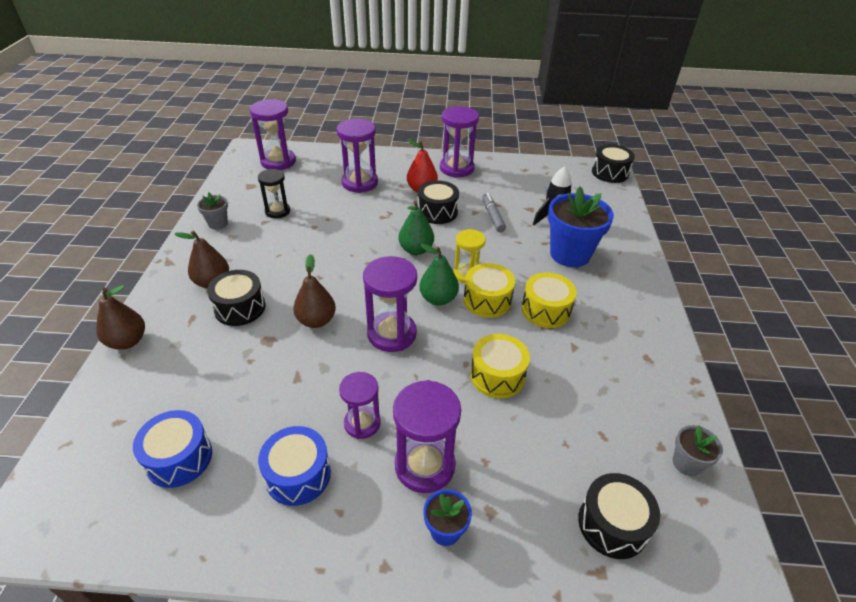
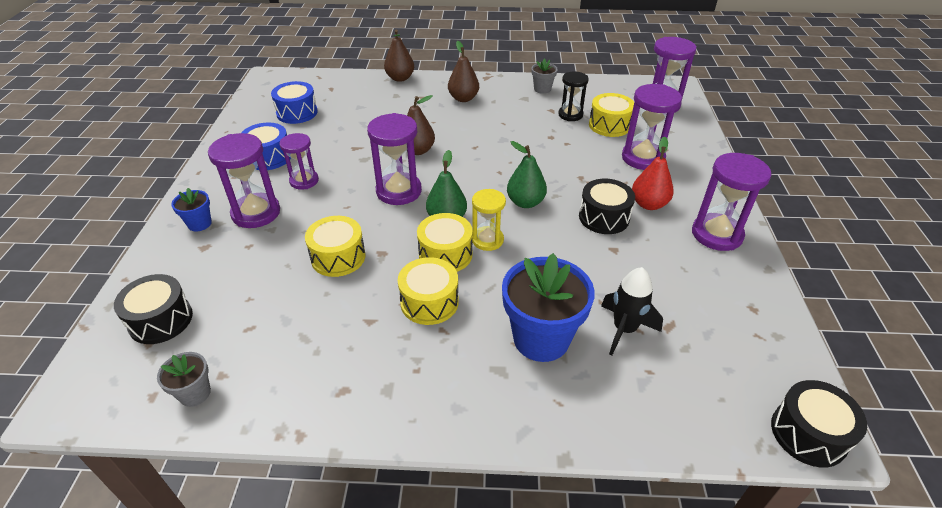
camera: 90 degrees right, 0 degrees up
(240, 308) = (433, 114): black drum -> none
(304, 192) = (609, 125): none -> yellow drum
(493, 216) = (609, 266): grey marker -> none

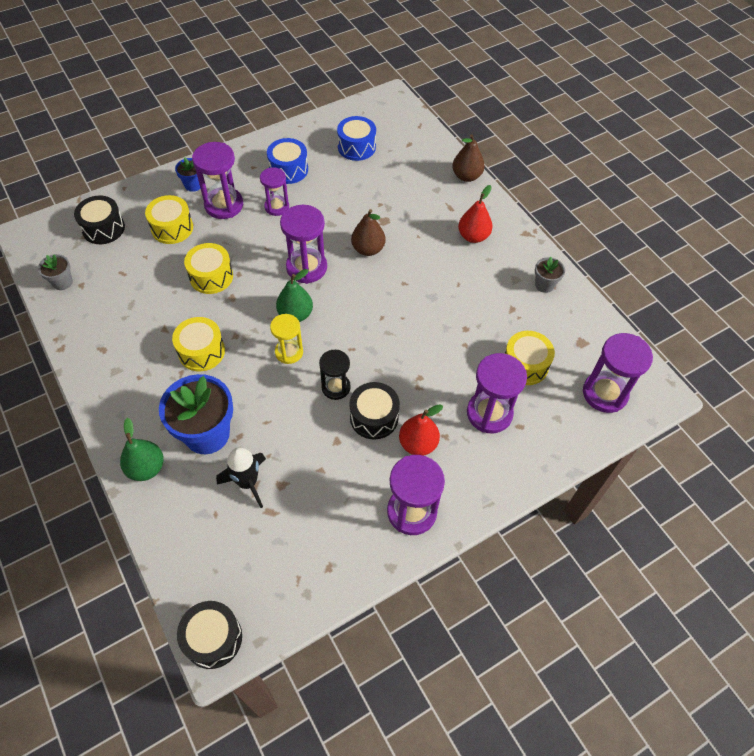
camera: 55 degrees right, 15 degrees up
(445, 254) = (255, 335): yellow drum -> yellow drum (172, 228)
(463, 98) = (473, 236): brown pear -> red pear
(525, 202) = (353, 354): green pear -> green pear (146, 468)
(570, 115) = (516, 327): black hourglass -> black hourglass (336, 387)

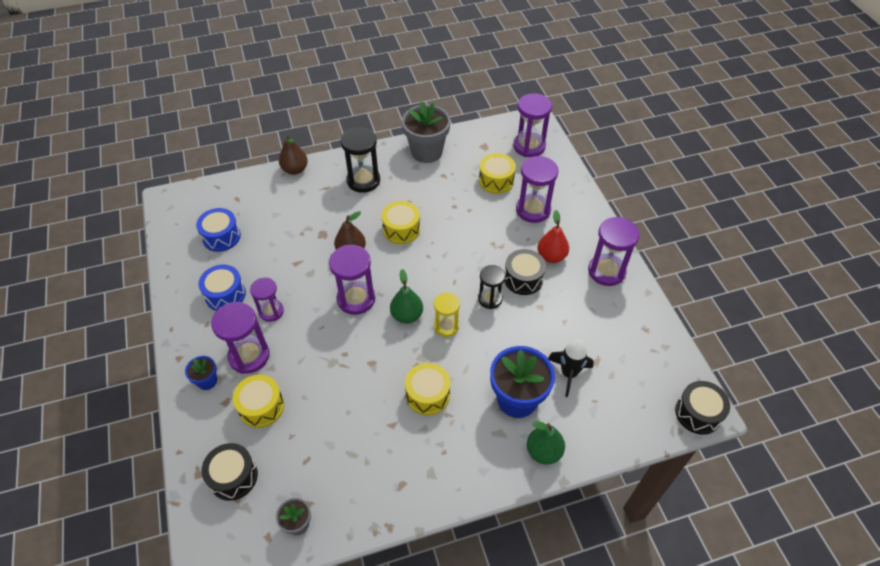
camera: 75 degrees left, 5 degrees down
(211, 276) = (340, 377): yellow drum -> yellow drum (401, 229)
(473, 236) = (363, 180): red pear -> black hourglass
(544, 285) = (426, 152): grey flower pot -> grey flower pot, size x2.04

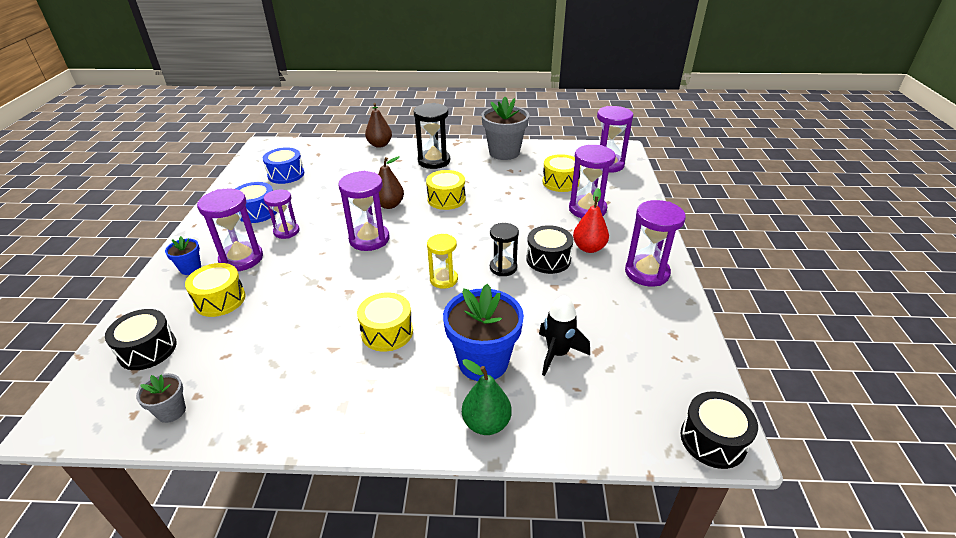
camera: 20 degrees right, 15 degrees down
(407, 315) = (409, 262): green pear -> none

